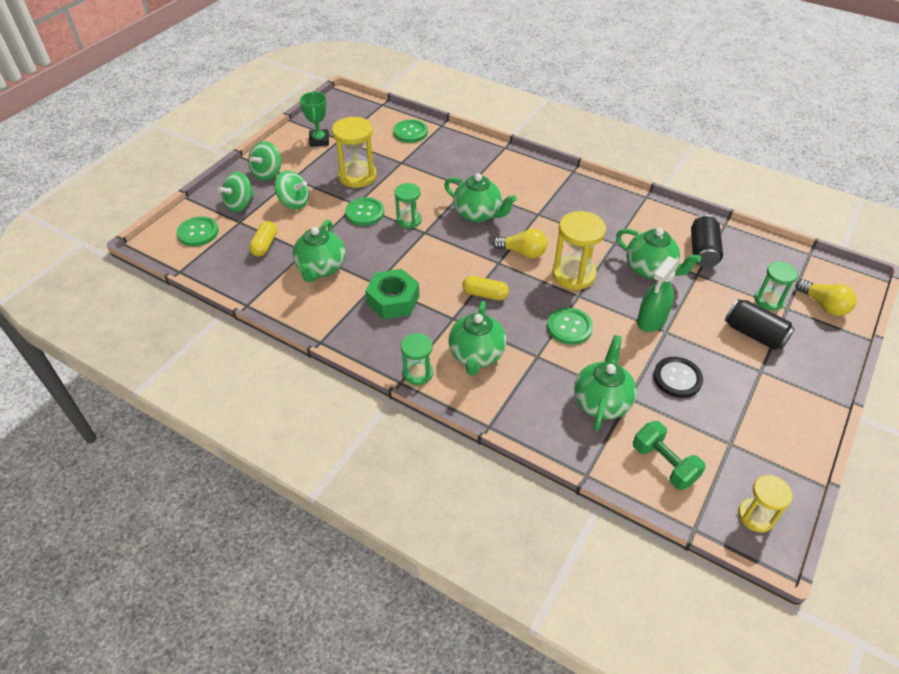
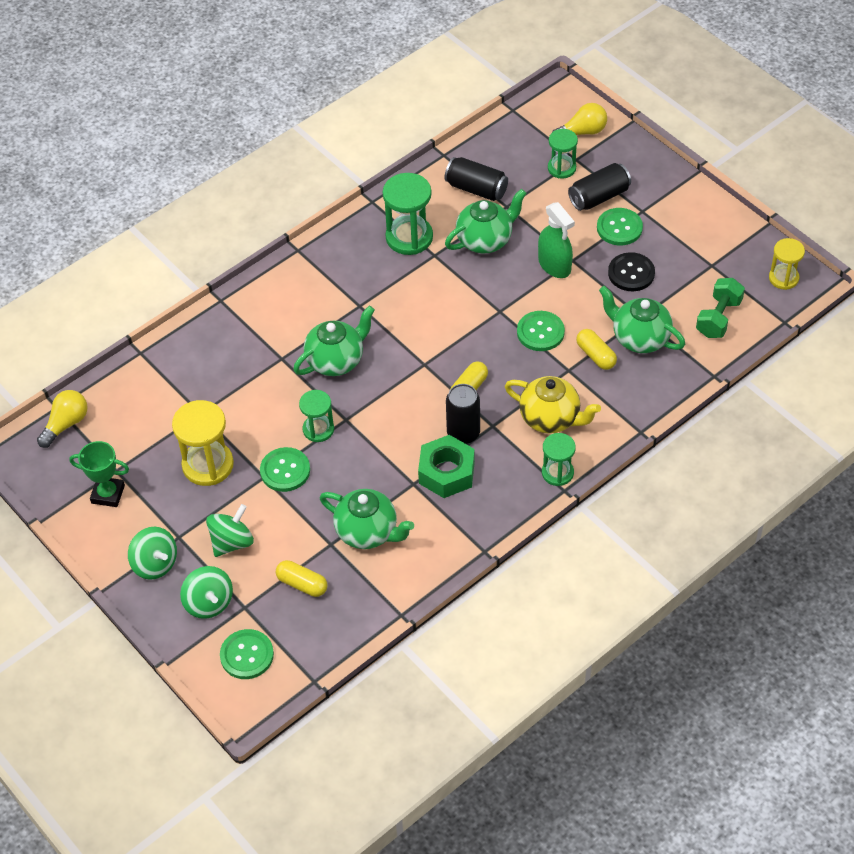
camera: 70 degrees left, 5 degrees up
(410, 132) = (140, 389): green button -> green button (619, 228)
(437, 301) = (463, 433): none -> black can
(476, 355) = (550, 418): green teapot -> yellow teapot
(522, 252) = (417, 338): yellow light bulb -> yellow light bulb (66, 424)
(563, 372) = (596, 355): none -> yellow capsule
(573, 274) = (468, 305): yellow hourglass -> none
(623, 224) = (409, 237): none -> green hourglass
(664, 464) = (718, 318): green dumbbell -> green dumbbell turned 45 degrees counterclockwise

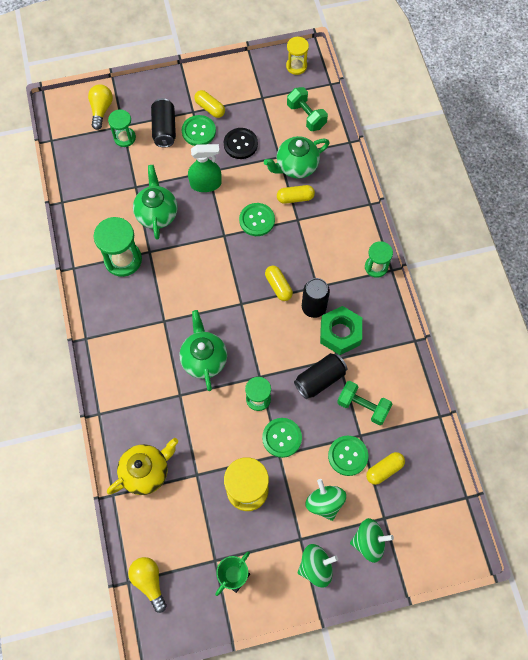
camera: 65 degrees left, 15 degrees up
(247, 655) = (425, 534): green button -> green button (348, 456)
(367, 532) = (362, 406): green teapot -> green dumbbell
(476, 189) = (107, 197): black can -> black can (320, 379)
(550, 418) = (331, 249): yellow teapot -> yellow teapot (146, 472)
(658, 224) = (210, 108): none -> yellow capsule

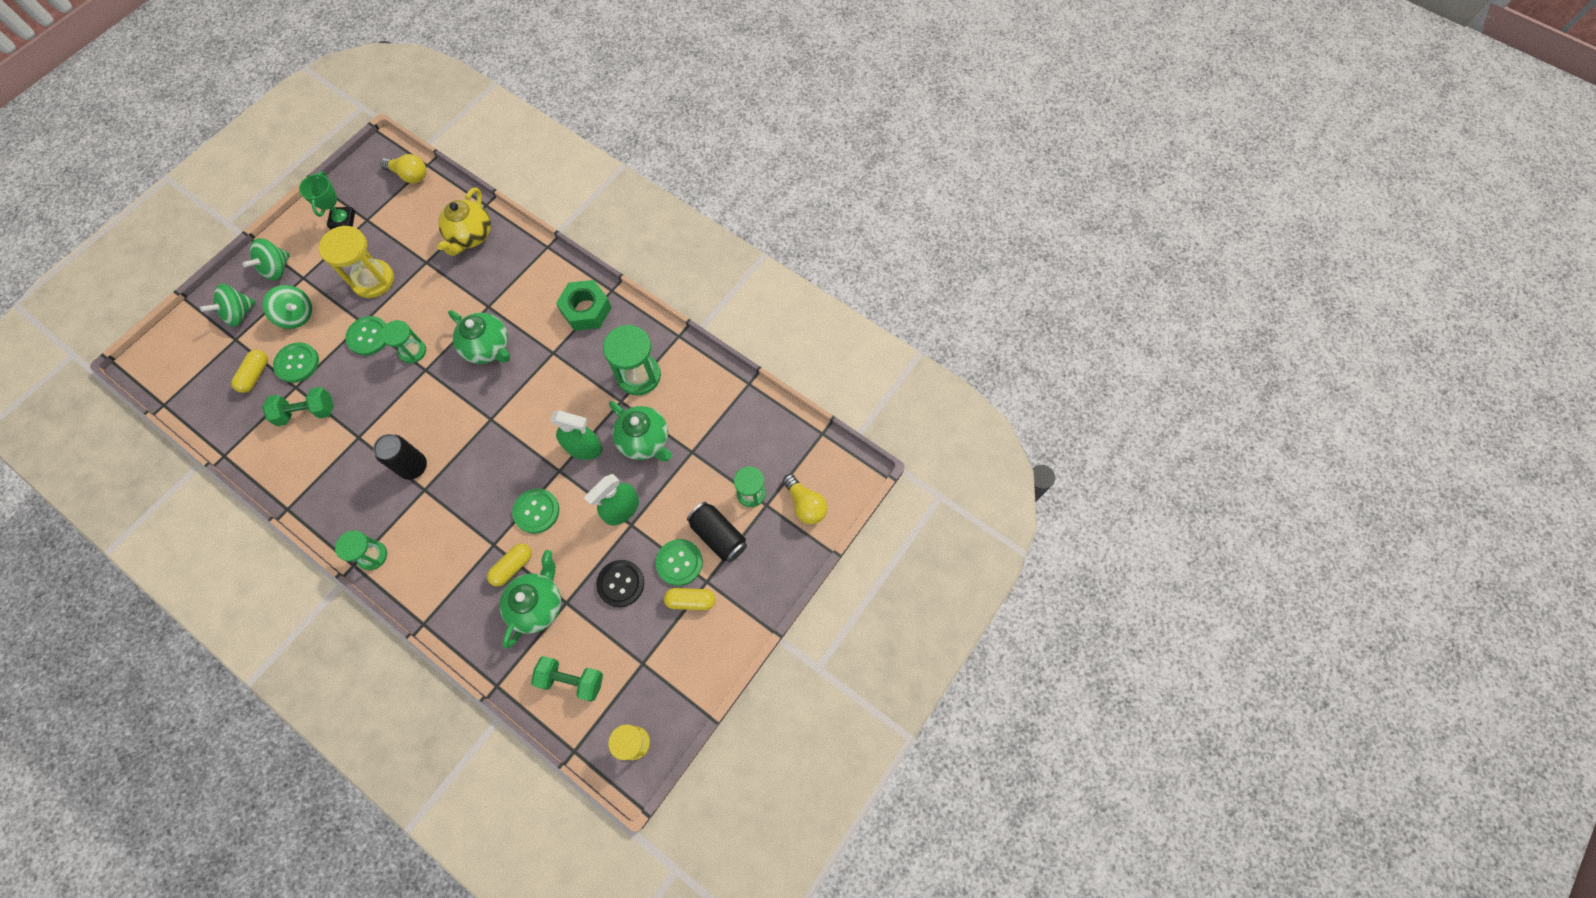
camera: 140 degrees right, 0 degrees up
(197, 238) = (583, 447): none -> green spray bottle
(278, 286) = (464, 461): yellow capsule -> none
(320, 379) = (364, 407): black can -> none
(340, 333) = (370, 461): green nut -> green nut (586, 310)

